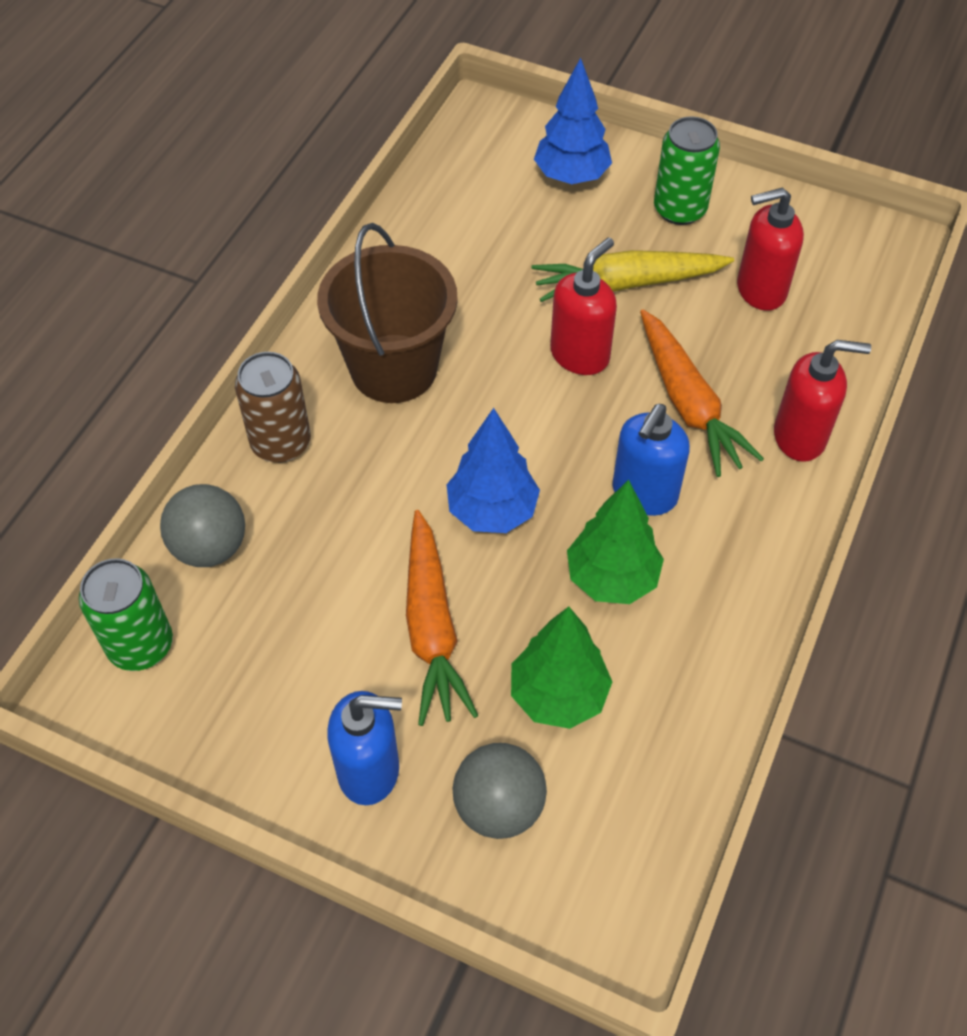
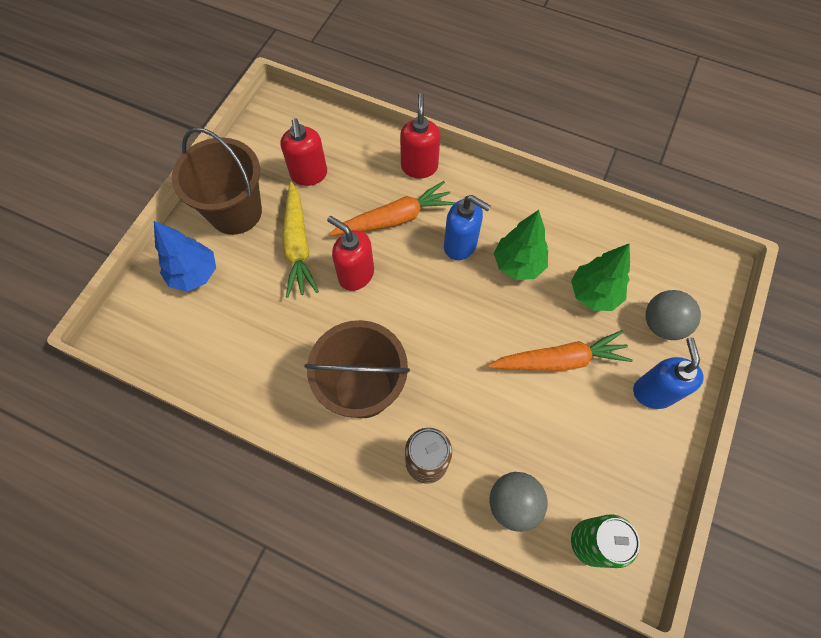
camera: 90 degrees left, 10 degrees up
(492, 511) = (476, 327): blue tree -> none
(679, 209) = (235, 212): green can -> brown bucket

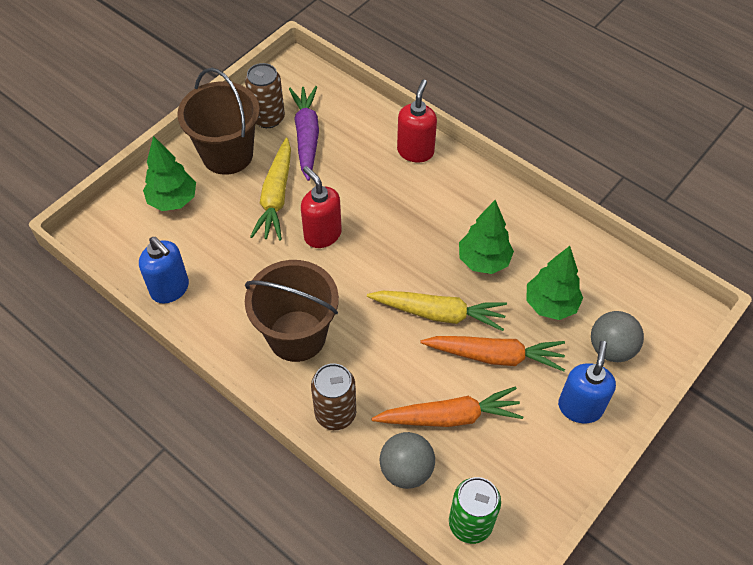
camera: 15 degrees right, 10 degrees down
(194, 274) = (173, 200): blue tree -> green tree
(265, 164) = (268, 118): none -> brown can
(309, 175) = (306, 136): red soap dispenser -> purple carrot
(395, 218) = (376, 193): orange carrot -> orange carrot (450, 416)
(460, 245) = (432, 231): blue soap dispenser -> blue soap dispenser (170, 289)
(493, 329) = (439, 313): none -> yellow carrot

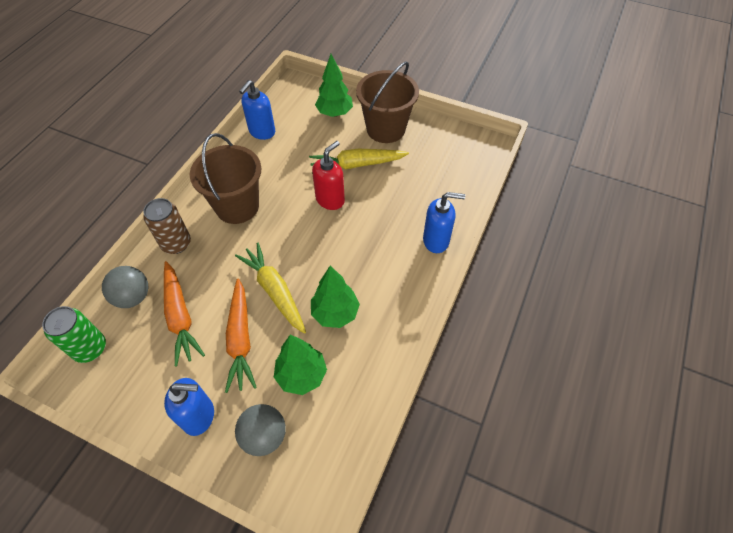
camera: 75 degrees right, 0 degrees up
(268, 118) = (430, 142): brown can -> none
(306, 136) = (422, 168): purple carrot -> none
(415, 151) = (436, 241): red soap dispenser -> blue soap dispenser
(439, 313) = (274, 291): yellow carrot -> yellow carrot turned 150 degrees clockwise

